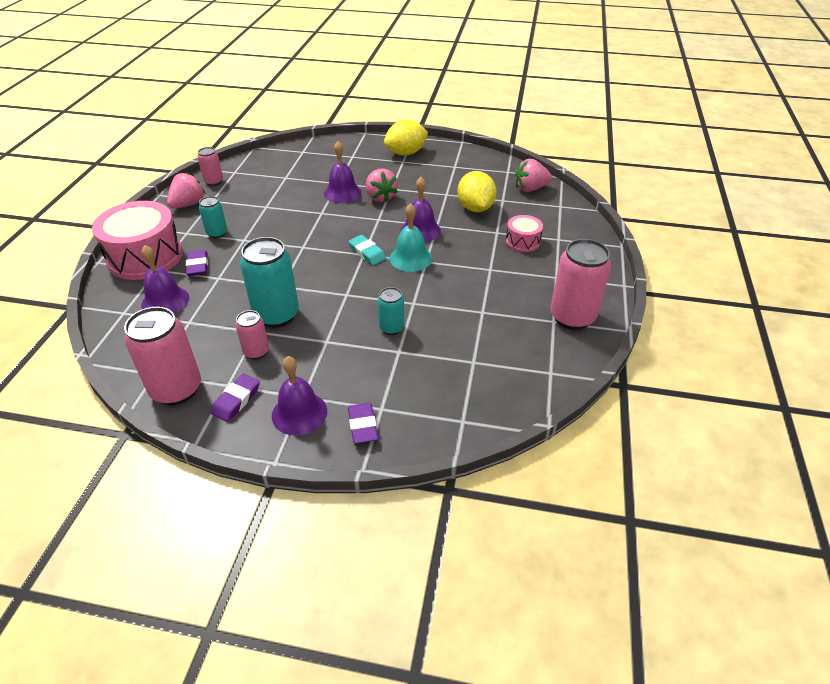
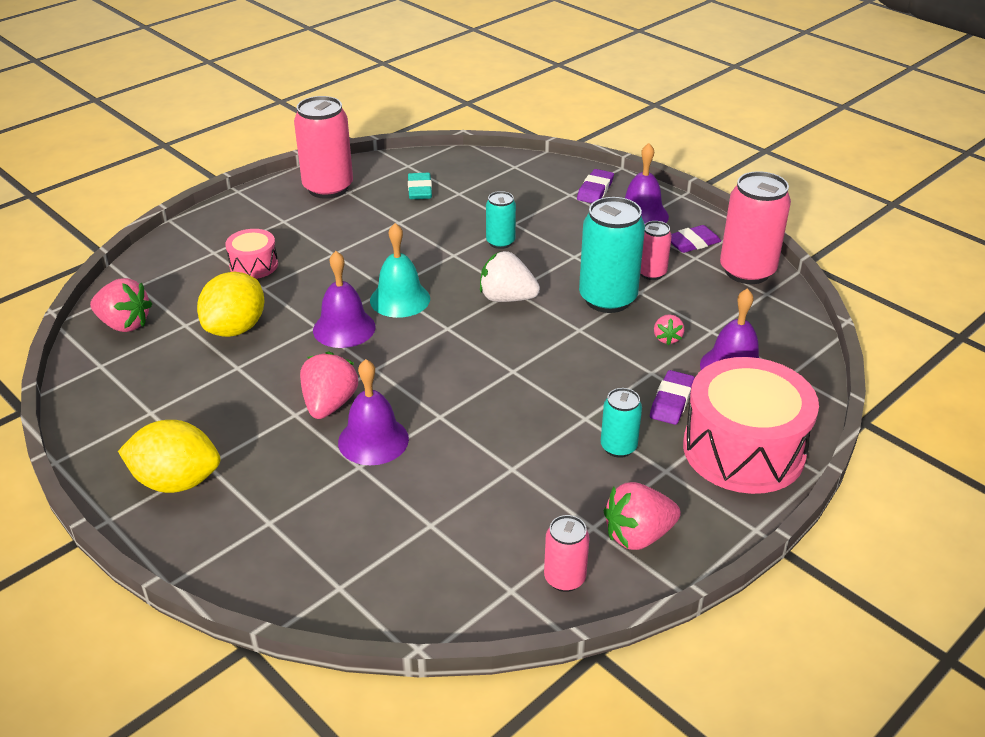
camera: 145 degrees left, 5 degrees down
(218, 303) = (667, 338): none -> pink strawberry
(345, 286) = (507, 298): none -> white strawberry
(367, 253) = (441, 327): turquoise eraser -> turquoise eraser (420, 190)

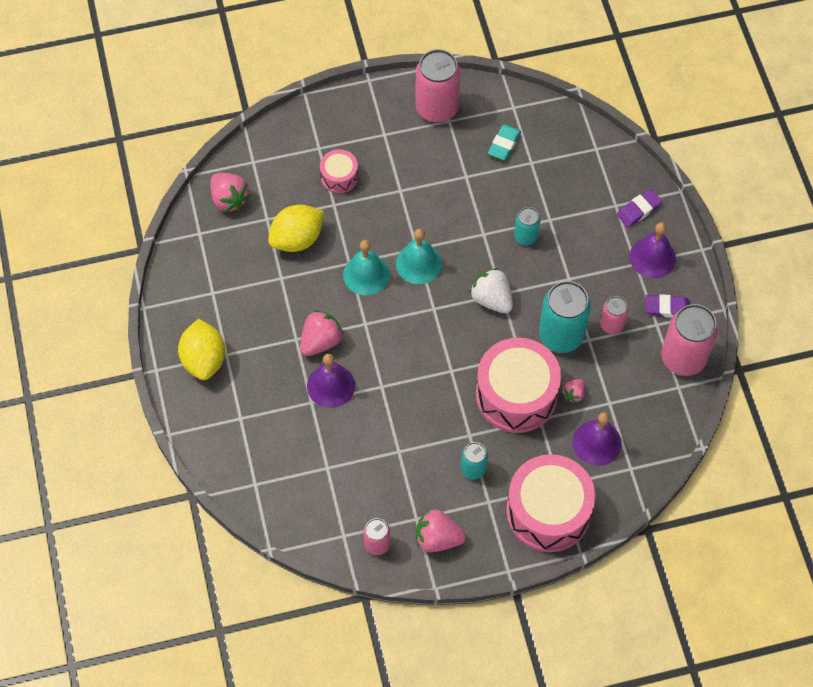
camera: 30 degrees right, 25 degrees up
(176, 481) = (204, 359): yellow lemon -> yellow lemon turned 45 degrees clockwise
(344, 328) = (366, 274): purple bell -> turquoise bell
(606, 363) = (516, 395): none -> pink drum
(671, 401) = (534, 450): purple eraser -> none

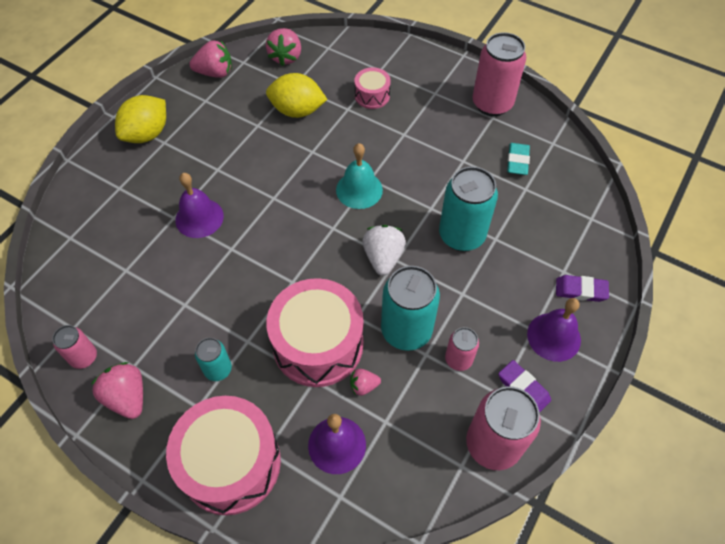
camera: 45 degrees right, 5 degrees down
(321, 341) = (230, 184): pink strawberry -> pink strawberry (215, 73)
(366, 274) = (314, 167): turquoise bell -> none
(504, 144) = (517, 161): turquoise eraser -> turquoise eraser turned 60 degrees counterclockwise
(525, 236) = (461, 235): turquoise can -> turquoise can, size x1.87

